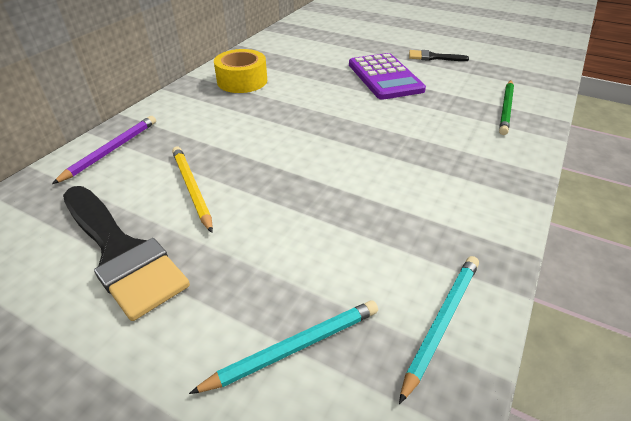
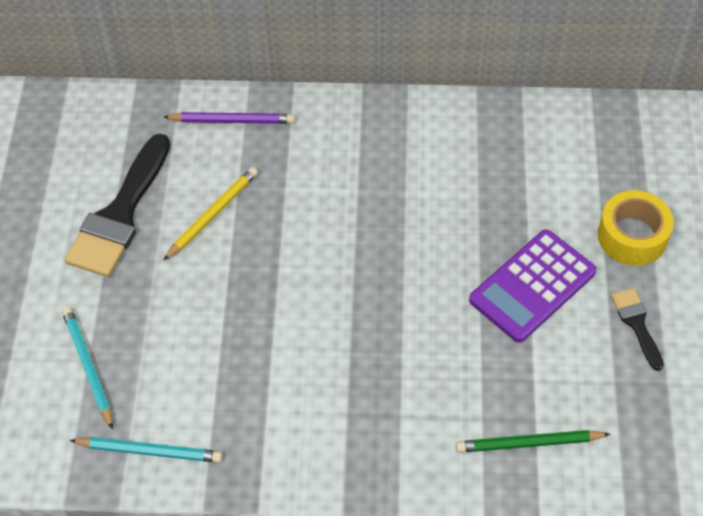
camera: 65 degrees right, 15 degrees up
(242, 81) = (425, 146): yellow tape -> yellow tape (632, 236)
(294, 347) = (88, 367): turquoise pencil -> turquoise pencil turned 150 degrees counterclockwise

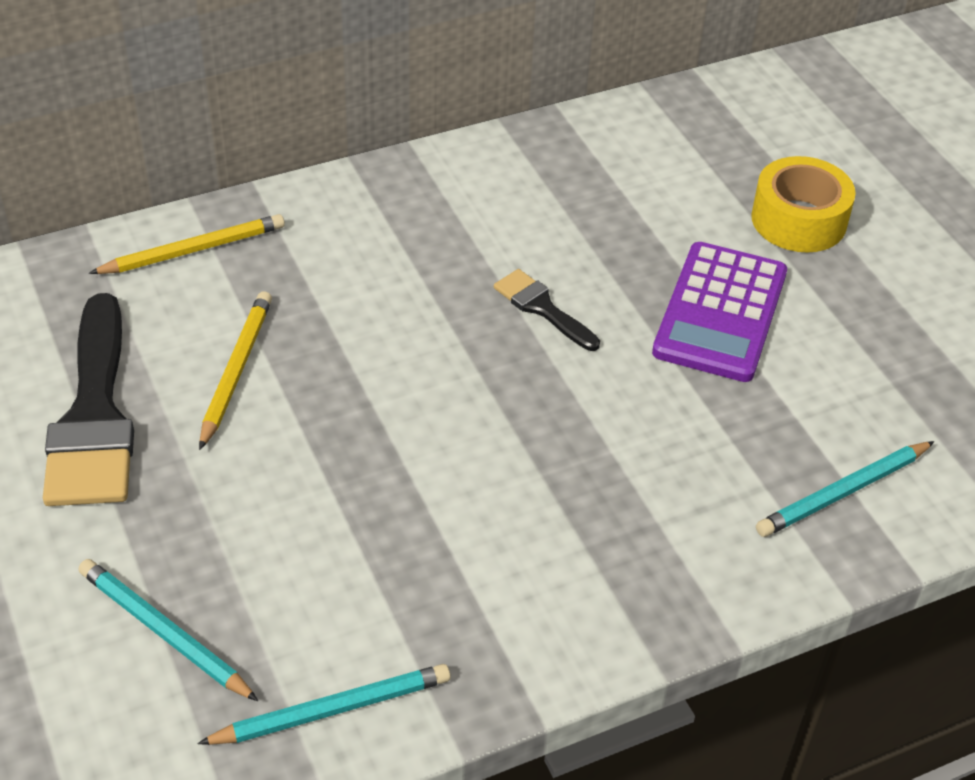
camera: 30 degrees left, 10 degrees down
(232, 121) = (193, 250): purple pencil -> yellow pencil
(529, 443) = (843, 492): green pencil -> turquoise pencil
(636, 324) = (872, 311): black brush -> black brush (542, 308)

